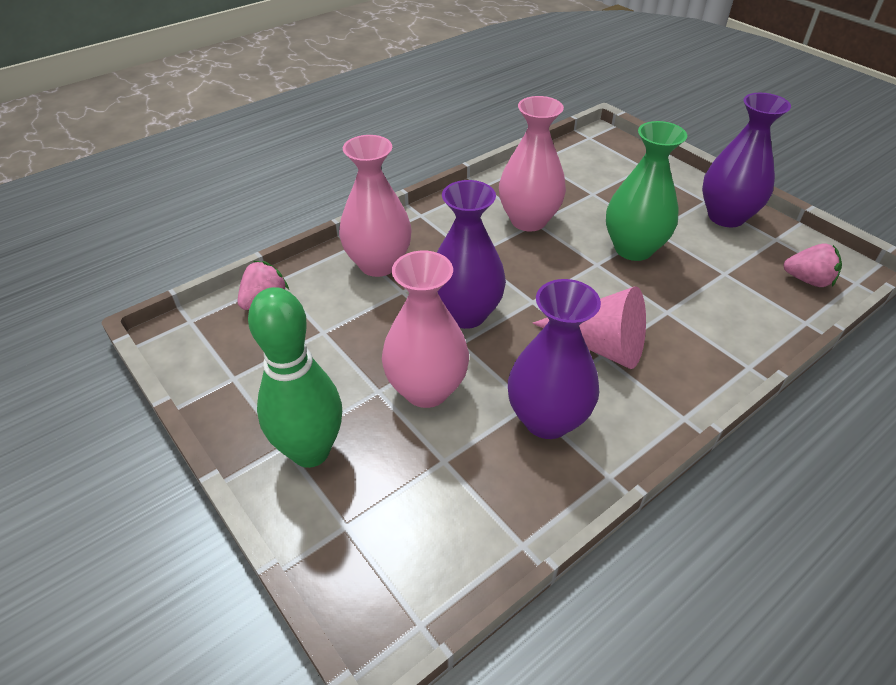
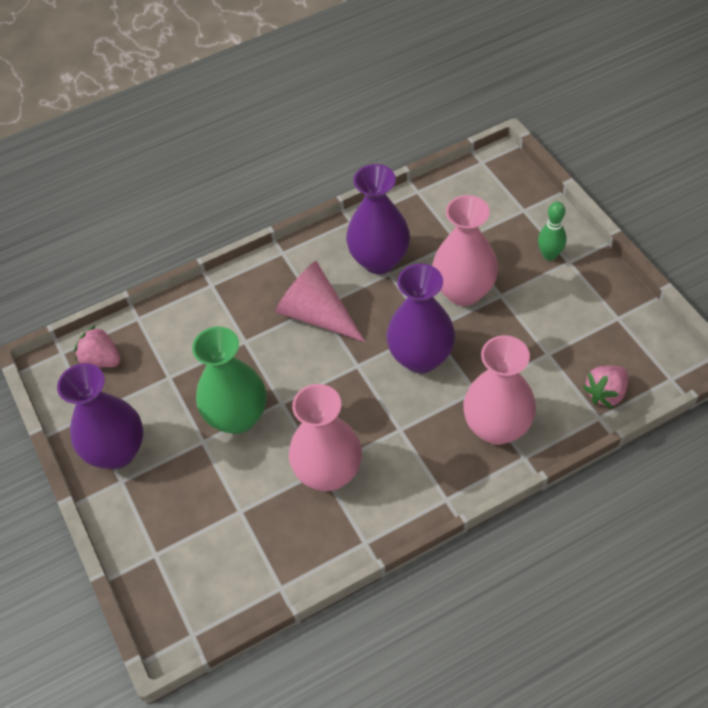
camera: 165 degrees left, 10 degrees up
(310, 451) = (549, 255): green bowling pin -> green bowling pin, size x0.51

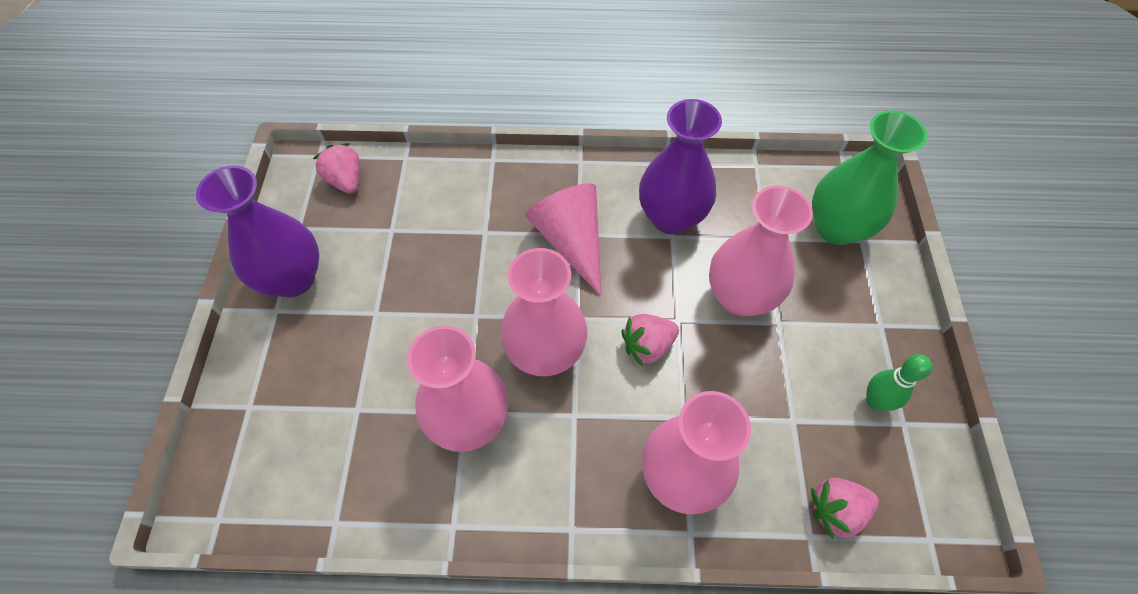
camera: 25 degrees right, 5 degrees up
(237, 417) = (423, 307): green vase -> green vase (836, 228)
(351, 400) = (545, 353): none -> pink vase
(420, 358) = (647, 346): purple vase -> pink strawberry
(549, 255) = (862, 306): green bowling pin -> green bowling pin (875, 401)

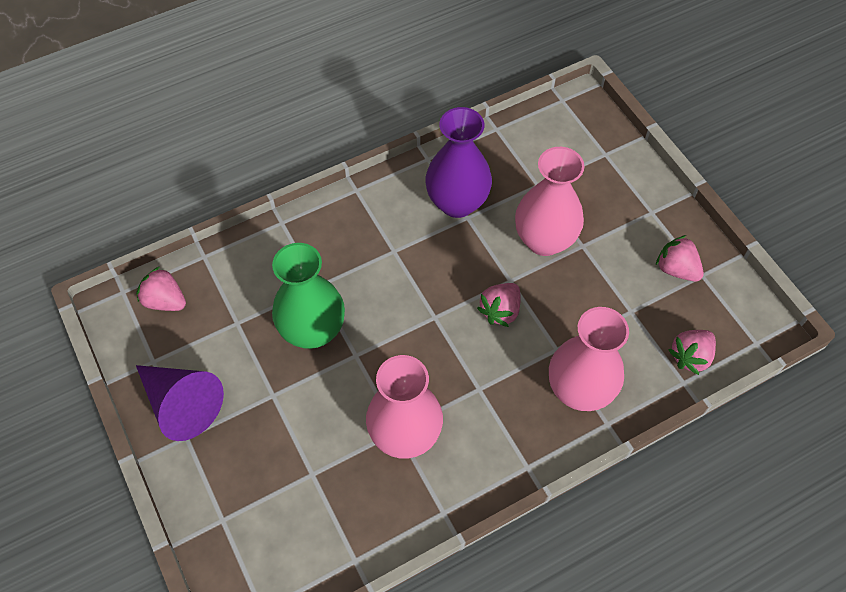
camera: 30 degrees left, 0 degrees up
(293, 279) = (182, 404): purple vase -> purple cone
(545, 353) = (428, 355): pink vase -> none
(571, 241) = (392, 259): pink cone -> none
(836, 228) = (583, 153): green vase -> green vase (313, 330)
(875, 401) = (676, 269): green bowling pin -> pink strawberry

